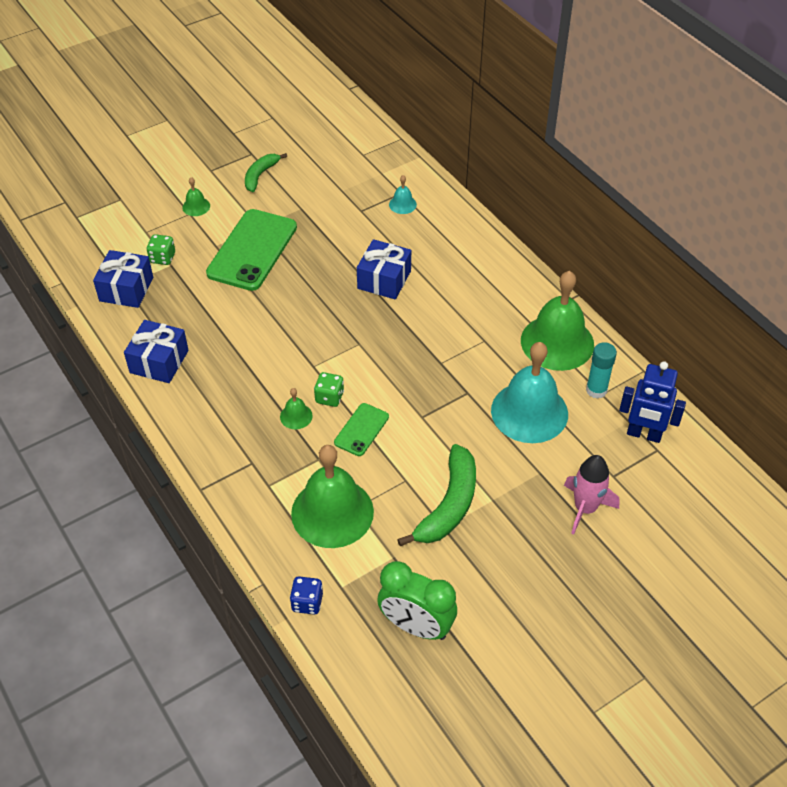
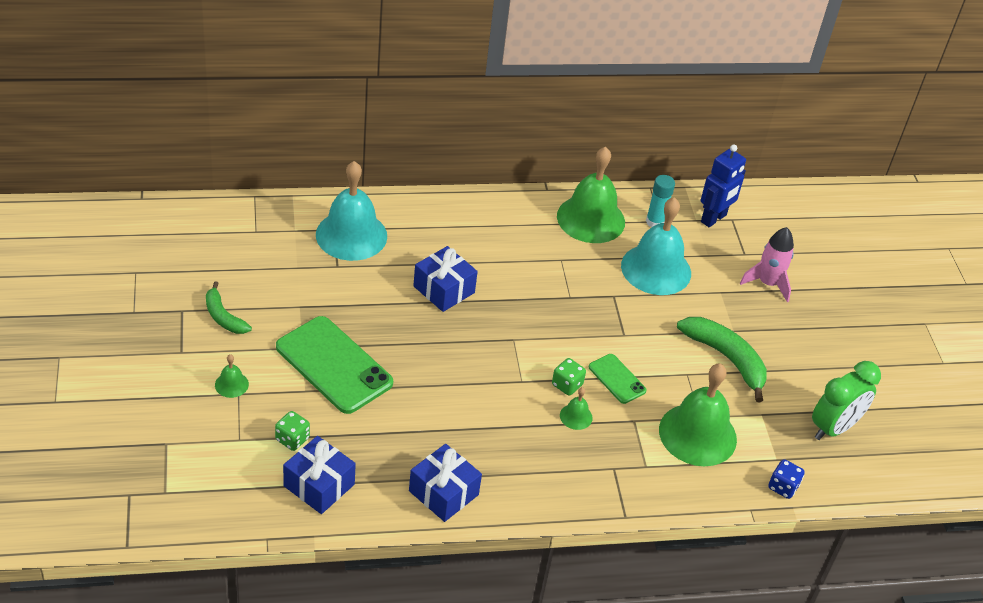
camera: 70 degrees left, 5 degrees down
(402, 204) = (351, 235): turquoise bell -> turquoise bell, size x2.37

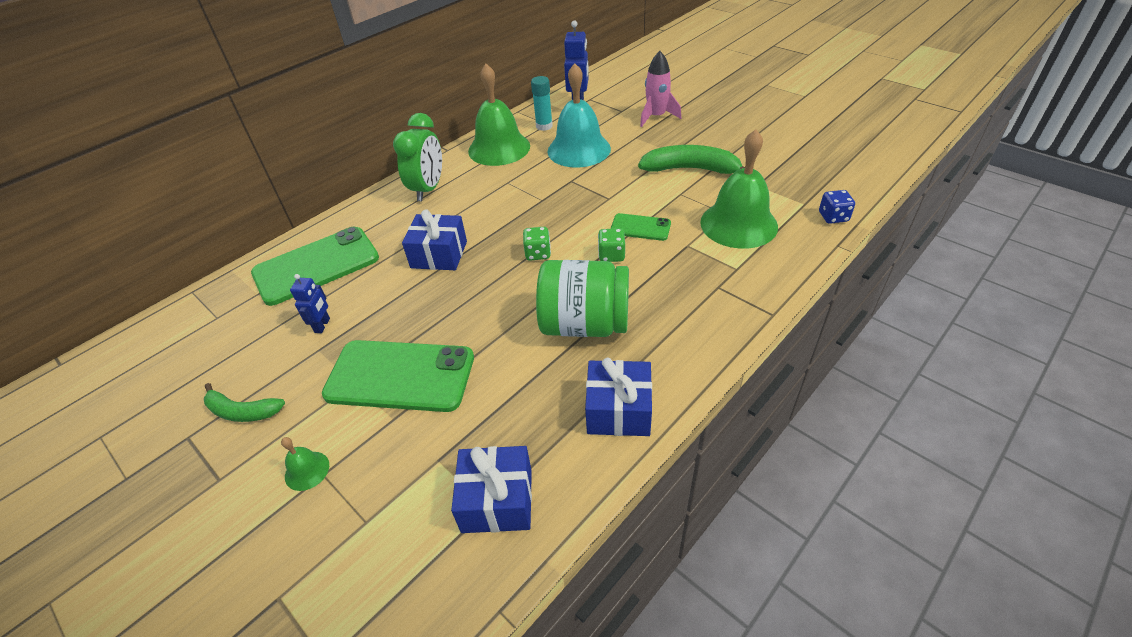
camera: 30 degrees left, 0 degrees up
(292, 439) = (424, 475): green dice -> green dice (538, 253)
(317, 289) = (322, 325): none -> blue robot
(351, 235) = (316, 266): turquoise bell -> green phone
(487, 421) = (584, 324): none -> green jar
(576, 416) = (645, 271): green bell -> none
(833, 428) = (806, 164): green clock -> green clock (428, 189)

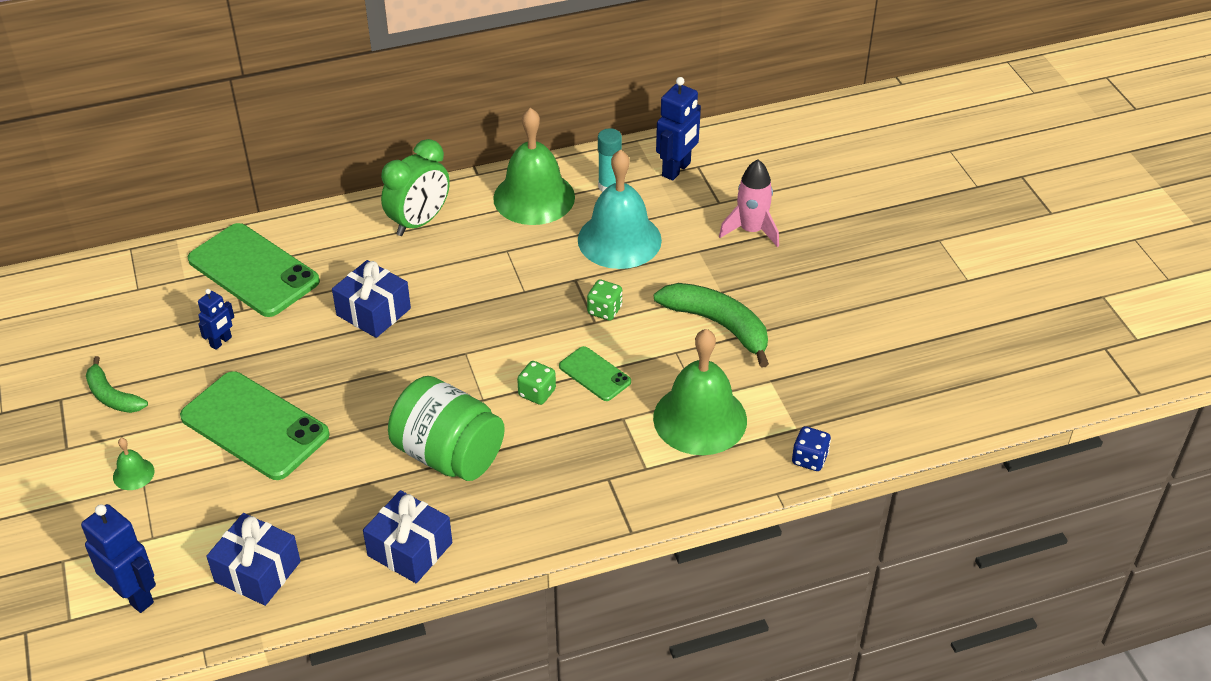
camera: 25 degrees right, 0 degrees up
(316, 266) = (253, 271): green phone -> green phone turned 45 degrees clockwise
(384, 593) = (134, 595): none -> blue robot
(538, 253) = (467, 356): green dice -> green dice (604, 310)

